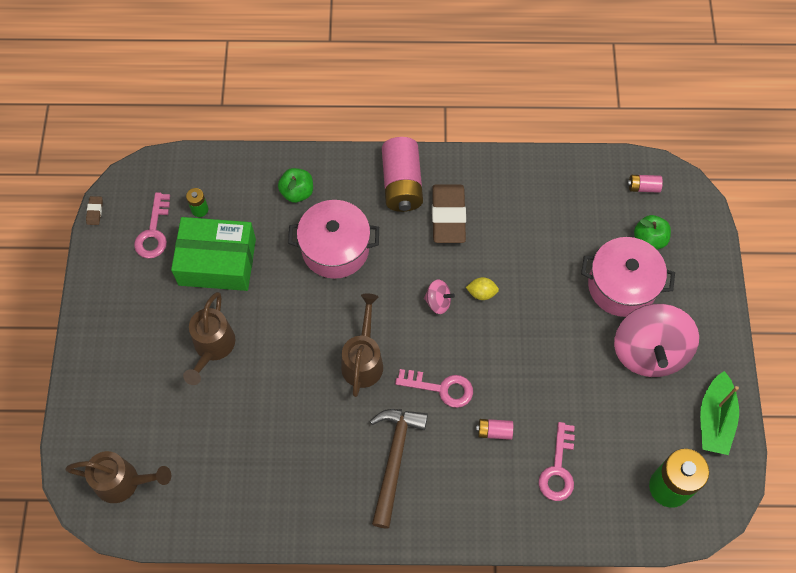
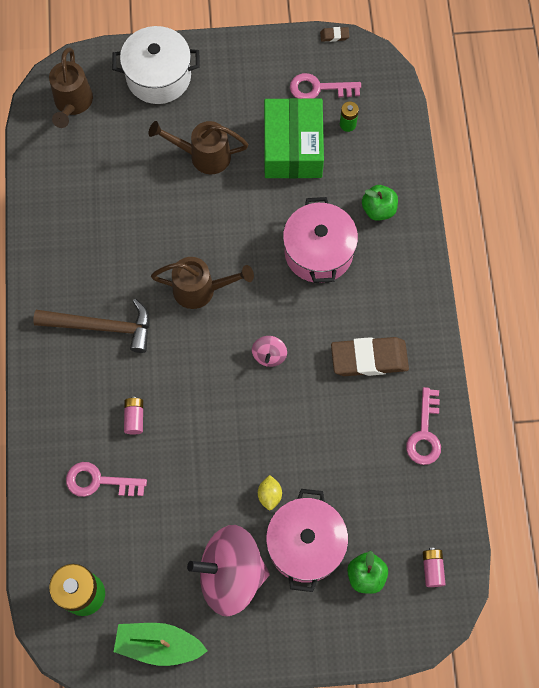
camera: 85 degrees right, 5 degrees up
(108, 388) = (158, 77): none -> white pot
(402, 184) = (402, 309): pink battery -> none
(441, 388) = (176, 364): pink key -> pink key (425, 433)
(481, 293) = (283, 397): yellow lemon -> yellow lemon (269, 495)

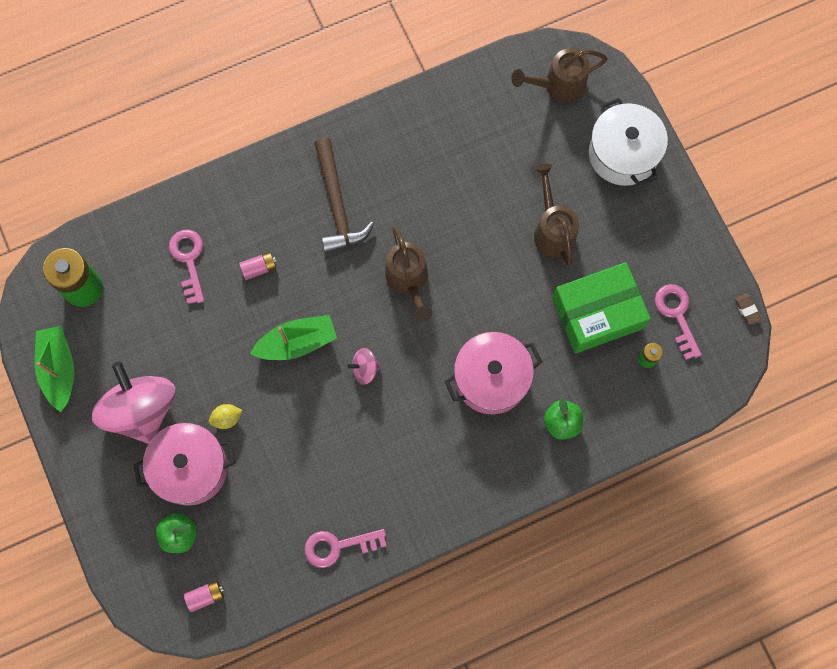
camera: 70 degrees right, 5 degrees up
(221, 407) = (297, 342): none -> green boat
(369, 358) = (396, 466): brown eraser -> none

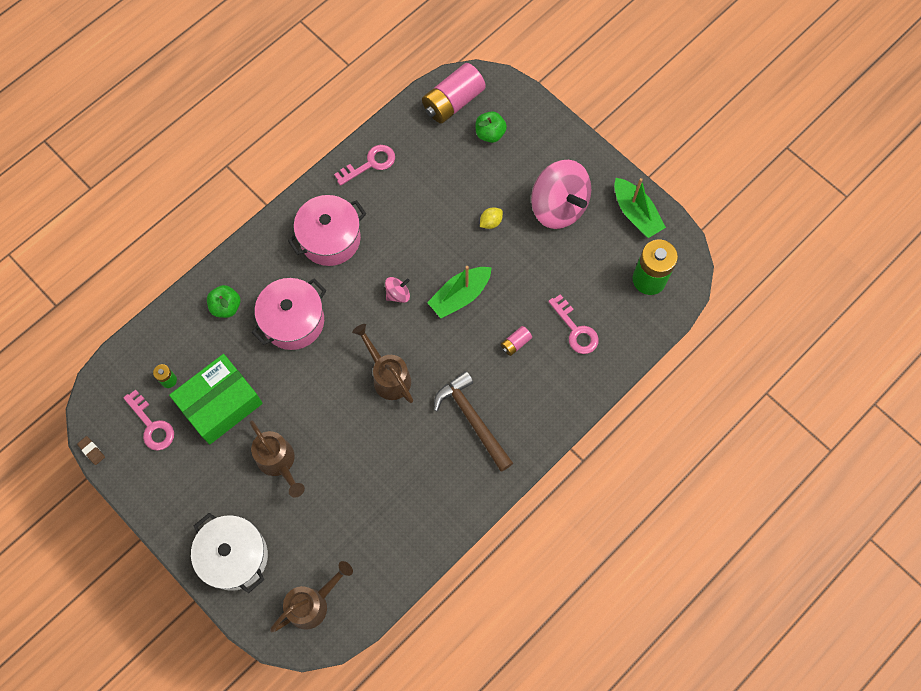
camera: 160 degrees right, 5 degrees down
(191, 468) = (502, 179): pink pot -> pink pot (330, 239)
(206, 596) = (453, 102): pink battery -> pink battery, size x2.17

